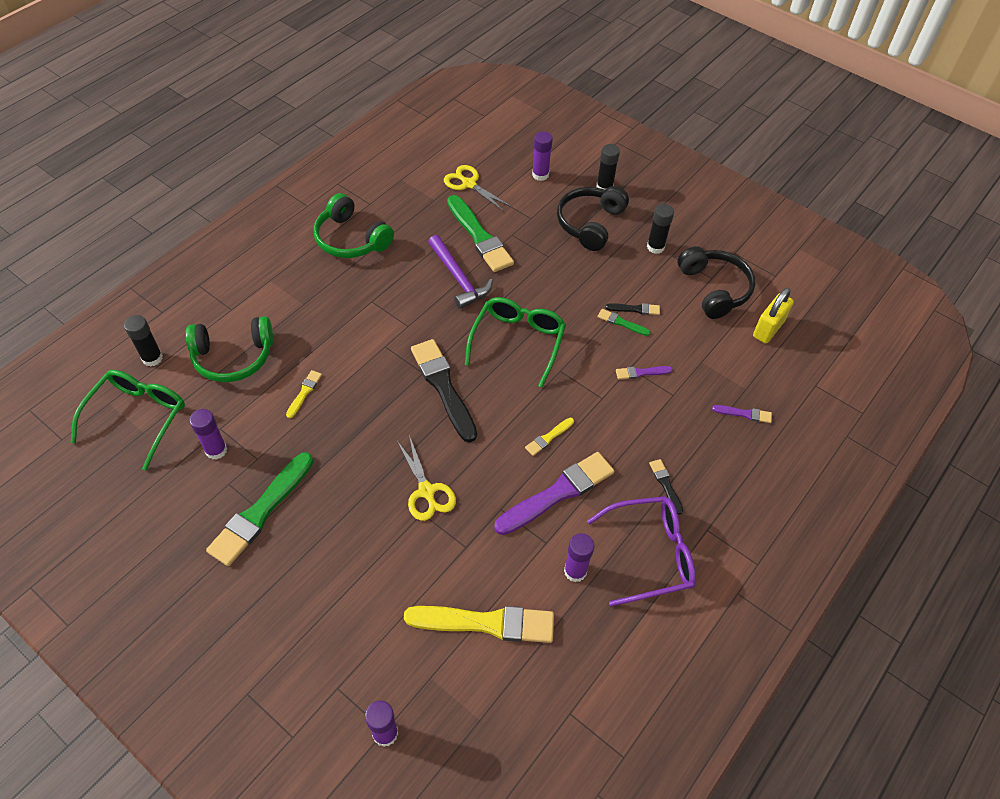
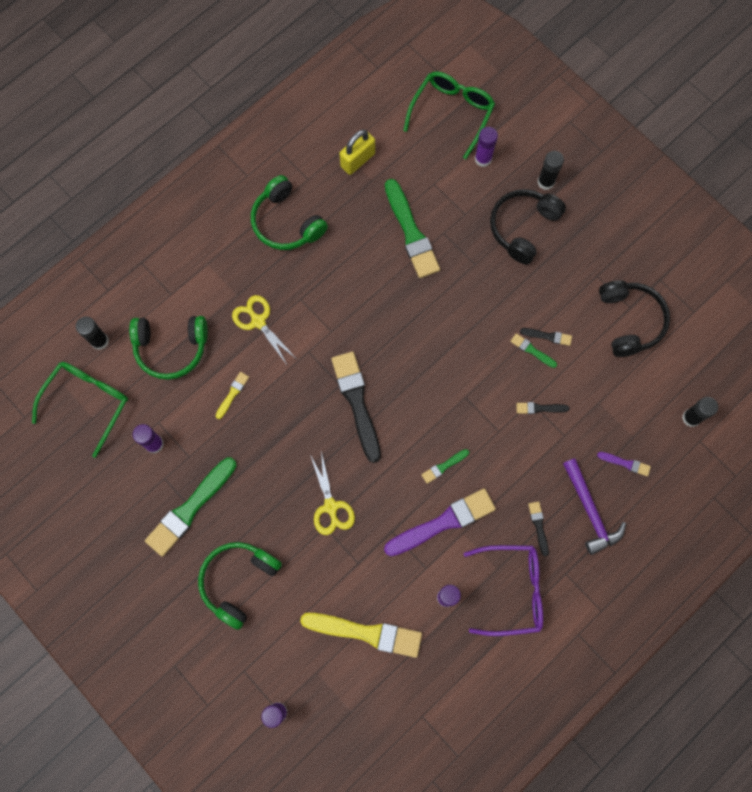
camera: 10 degrees right, 20 degrees up
(324, 584) = (238, 581): none -> green headphones
(458, 278) = (385, 281): purple hammer -> purple hammer (590, 511)
(469, 184) = (409, 163): yellow scissors -> yellow scissors (258, 321)
(518, 341) = (431, 361): green glasses -> green glasses (452, 113)
(549, 437) = (444, 466): yellow brush -> green brush
(641, 373) = (540, 408): purple brush -> black brush
(655, 247) = (582, 264): black glue stick -> black glue stick (691, 418)
(768, 329) = (671, 373): yellow padlock -> yellow padlock (357, 160)

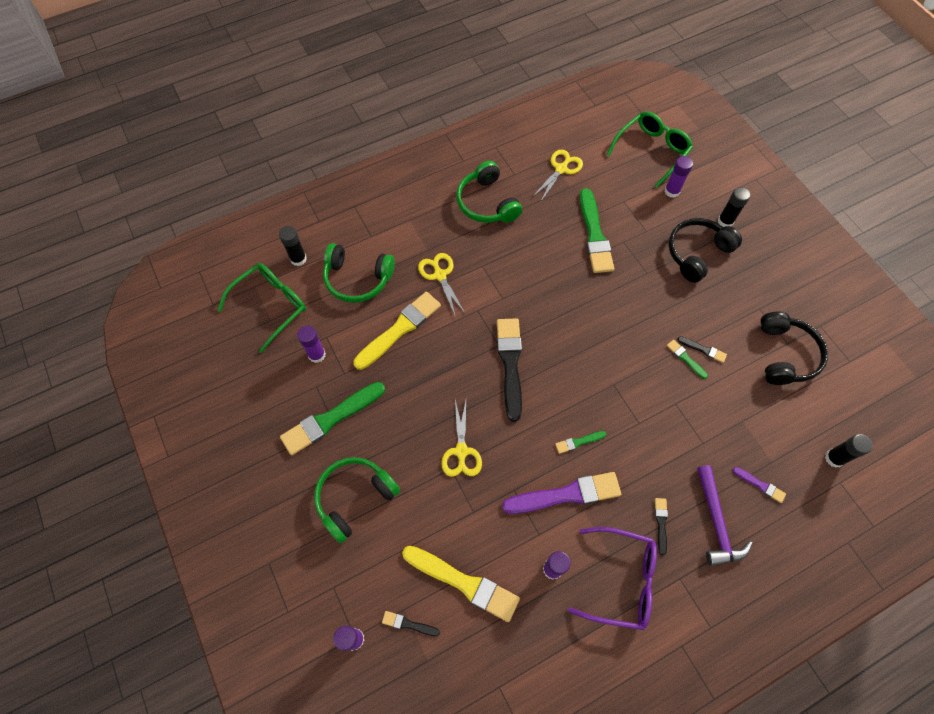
camera: 15 degrees right, 10 degrees down
(232, 394) = (399, 329): yellow brush -> yellow brush, size x2.18
(357, 160) = (561, 169): yellow padlock -> yellow scissors
(540, 408) = (683, 412): black brush -> black brush (409, 624)

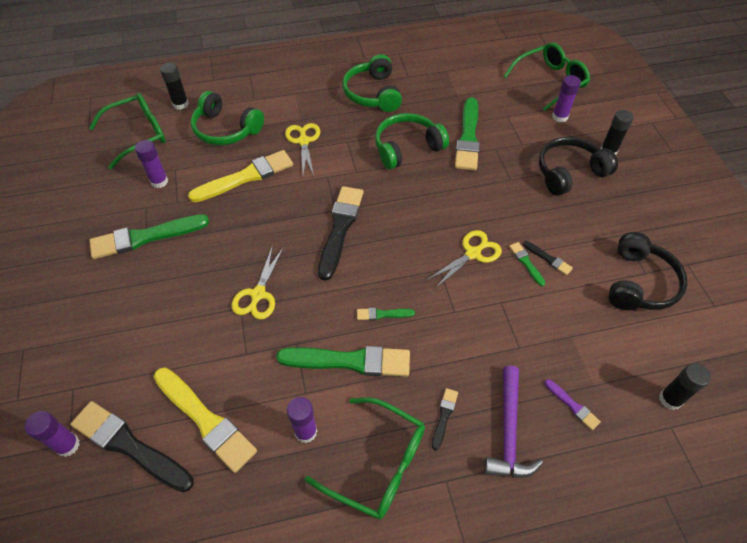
camera: 15 degrees right, 10 degrees down
(355, 498) = (134, 311): green headphones -> green headphones (407, 148)
(409, 624) = (130, 446): black brush -> black brush, size x2.18
(561, 169) = (455, 80): yellow scissors -> yellow scissors (473, 253)
(565, 495) = (349, 361): purple brush -> green brush
(621, 580) = (378, 464): purple glasses -> green glasses

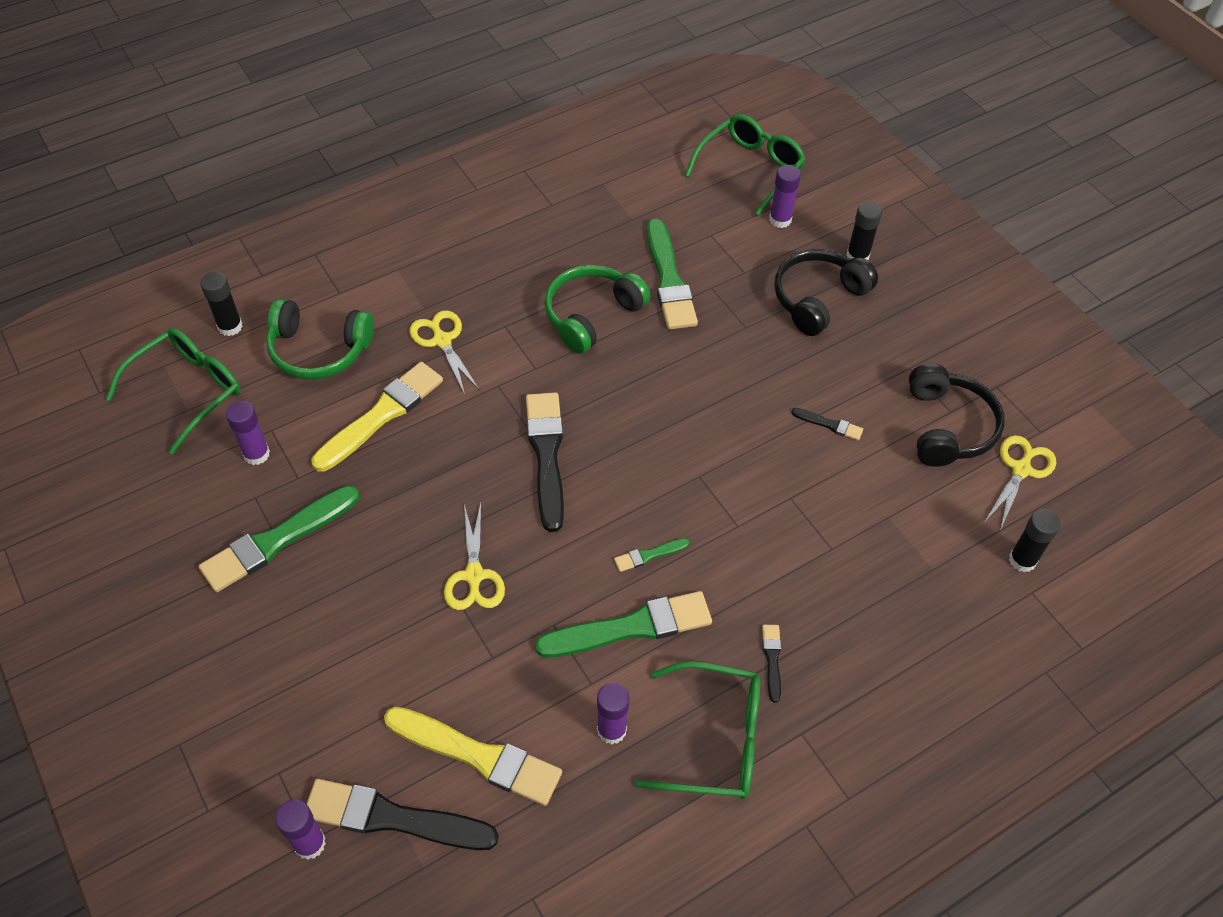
camera: 20 degrees left, 0 degrees up
(373, 93) = (511, 243): green headphones -> none
(473, 253) = (733, 443): yellow scissors -> yellow scissors (1021, 469)
(509, 431) = (853, 654): purple hammer -> none
(526, 263) = (804, 437): green brush -> none
(572, 405) = (916, 601): purple brush -> none

